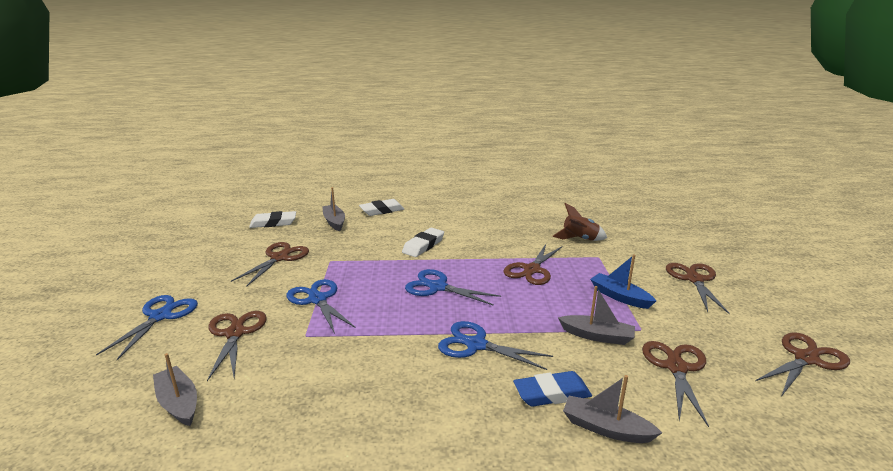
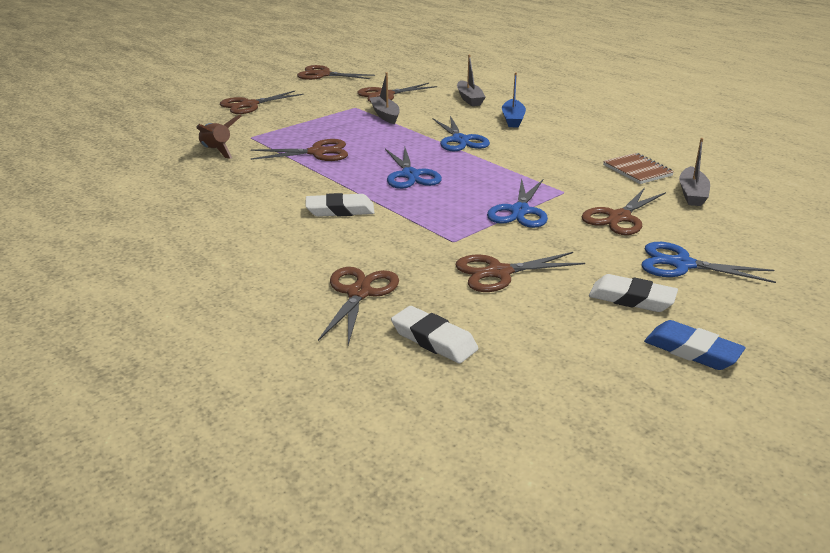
camera: 130 degrees left, 5 degrees up
(160, 316) = (682, 264): blue scissors -> blue scissors turned 45 degrees clockwise
(260, 408) = (637, 170): none -> brown notebook
(334, 222) = (359, 293): grey boat -> brown scissors
(382, 210) = (273, 278): white eraser -> white eraser (631, 299)
(552, 393) = (466, 113): blue eraser -> blue eraser (692, 351)
(619, 297) = (317, 119): blue boat -> blue boat (513, 119)

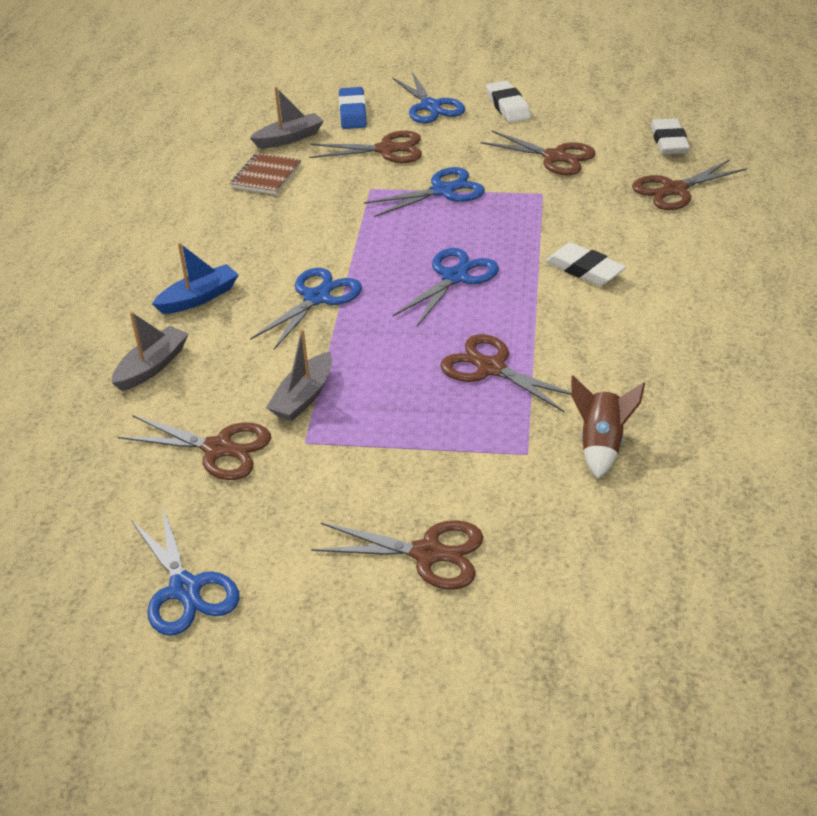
camera: 130 degrees left, 10 degrees up
(323, 75) = (185, 589): brown scissors -> blue scissors
(692, 351) = (536, 75): blue eraser -> blue eraser (352, 113)

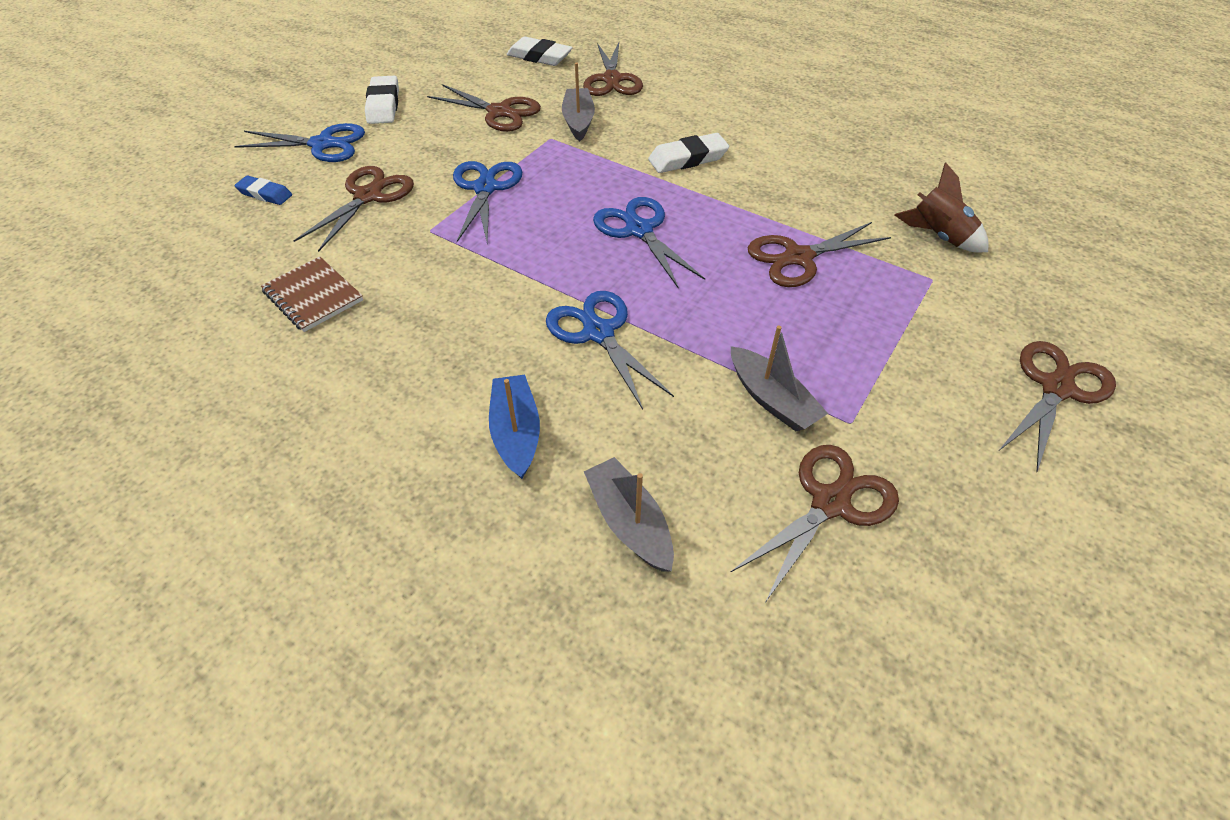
camera: 65 degrees left, 10 degrees up
(185, 589) = (1077, 610): blue scissors -> none
(289, 138) = (255, 254): grey boat -> grey boat (578, 121)
(352, 113) = (265, 194): blue eraser -> blue eraser, size x0.66
(508, 106) = (383, 105): white eraser -> white eraser turned 75 degrees clockwise
(555, 157) = (499, 112): brown scissors -> brown scissors turned 60 degrees clockwise

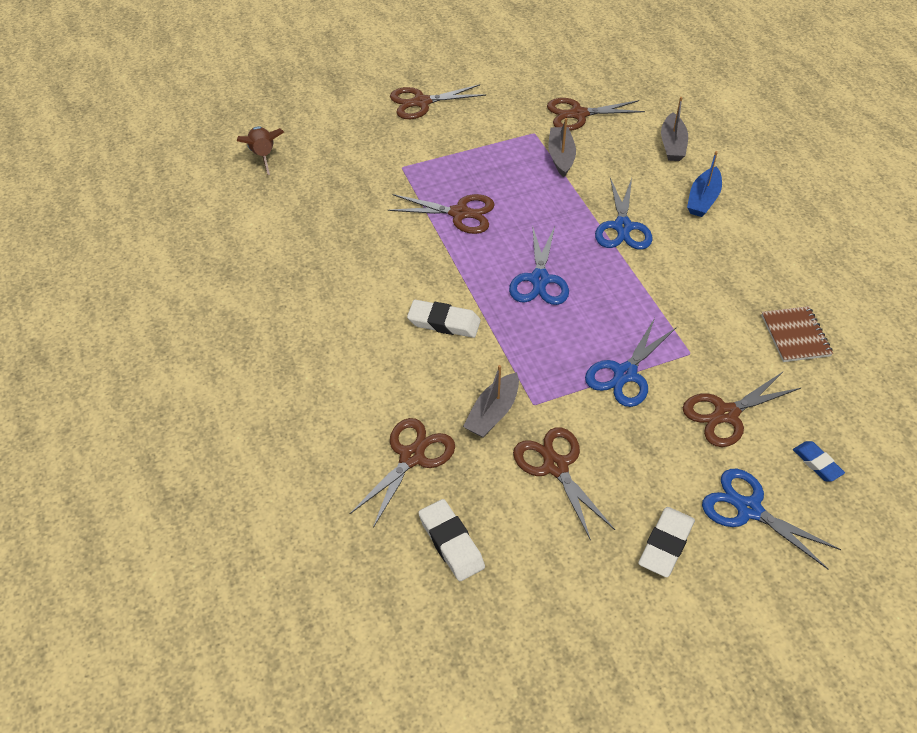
camera: 145 degrees left, 0 degrees up
(938, 236) = (360, 185): brown rocket -> brown rocket (263, 156)

